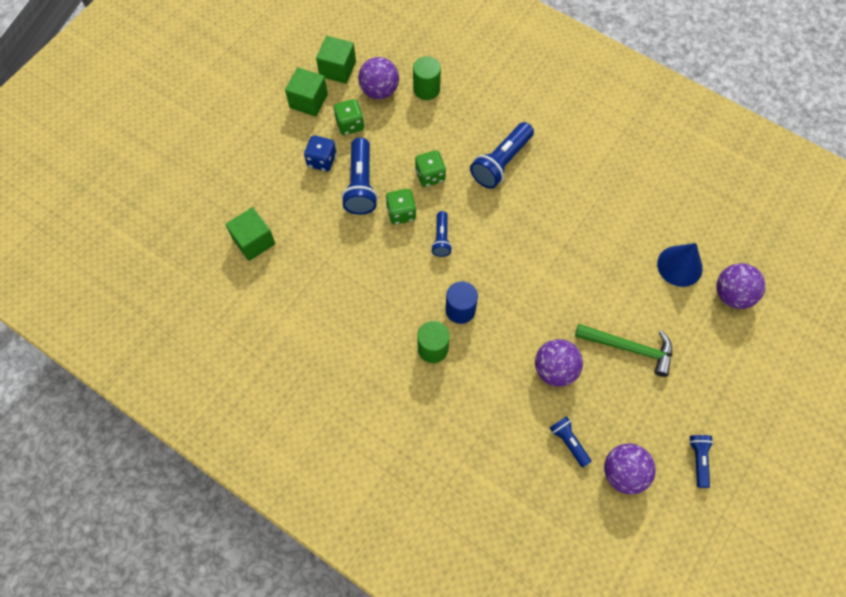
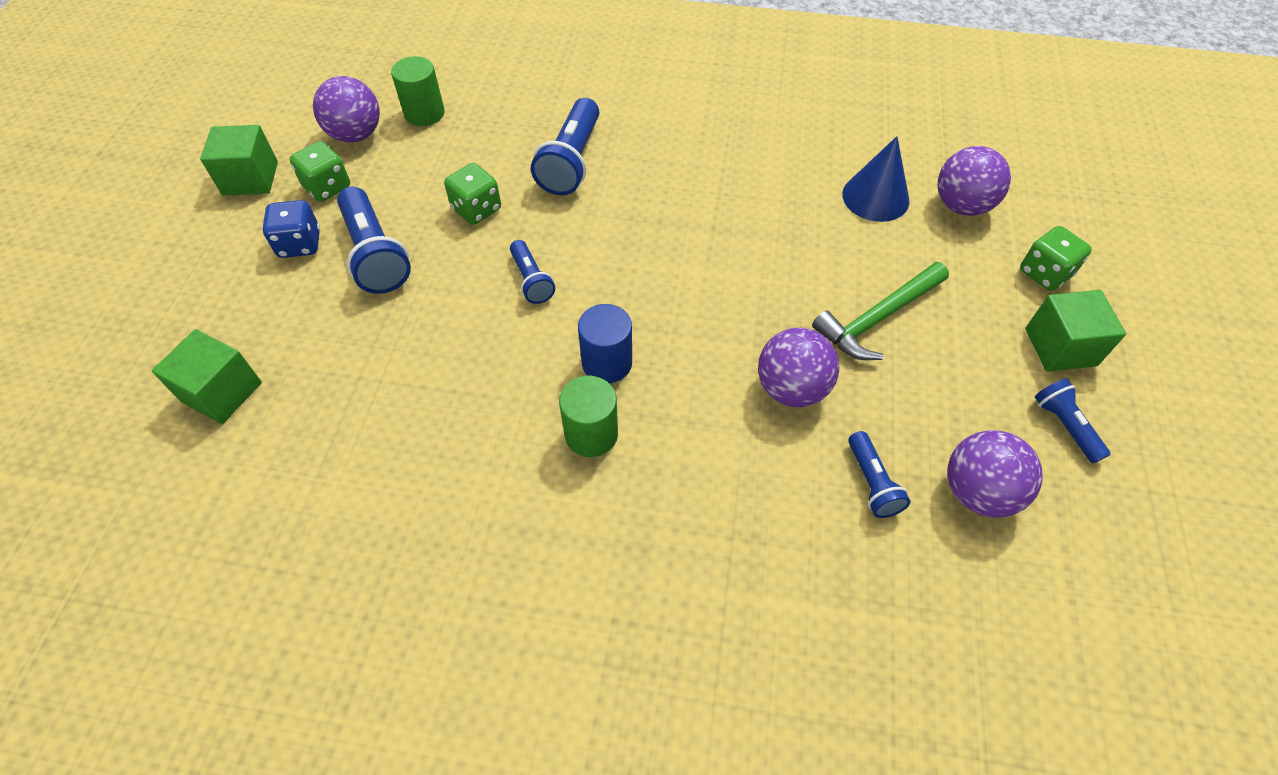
camera: 25 degrees left, 10 degrees down
(337, 69) = (282, 129): green cube -> green cube (1060, 347)
(401, 213) = (454, 269): green dice -> green dice (1044, 273)
(568, 442) = (872, 483): blue flashlight -> blue flashlight turned 135 degrees counterclockwise
(630, 348) = (877, 319): green hammer -> green hammer turned 150 degrees clockwise

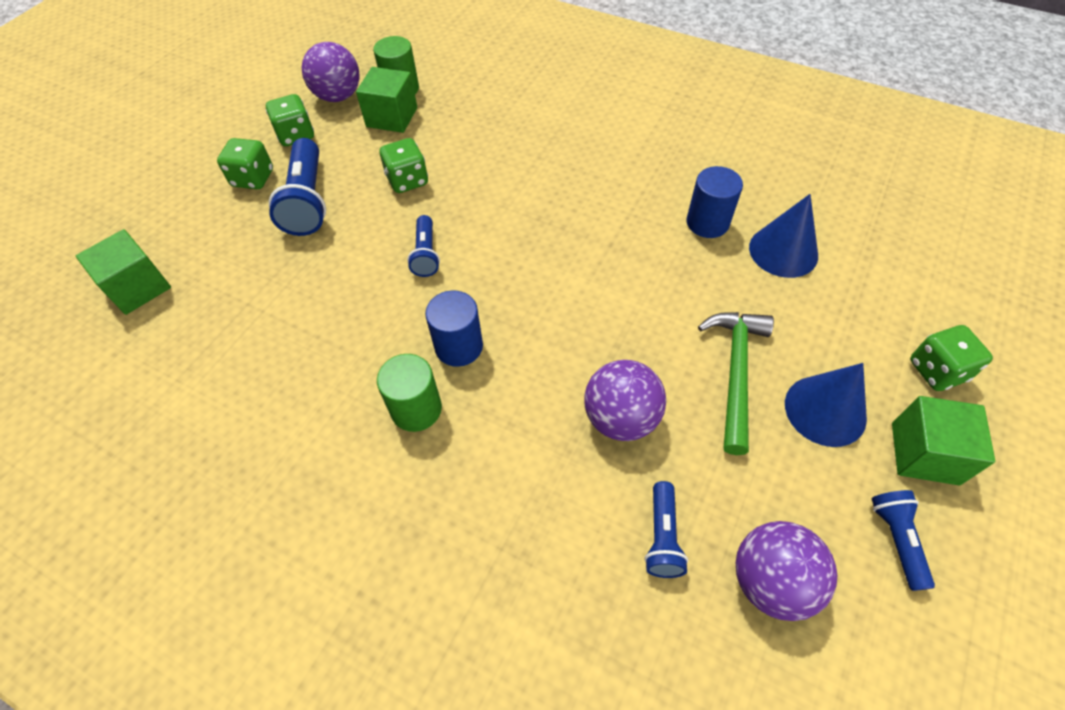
camera: 20 degrees right, 0 degrees up
(250, 178) = (241, 116): green cube -> green cube (392, 117)
(300, 244) = (253, 178): blue dice -> green dice
(571, 161) = (507, 156): blue flashlight -> none
(796, 186) = (707, 222): none -> blue cylinder
(877, 319) = (735, 372): green hammer -> green hammer turned 120 degrees clockwise
(961, 205) = (871, 279): purple ball -> none
(966, 332) = (825, 410): none -> blue cone

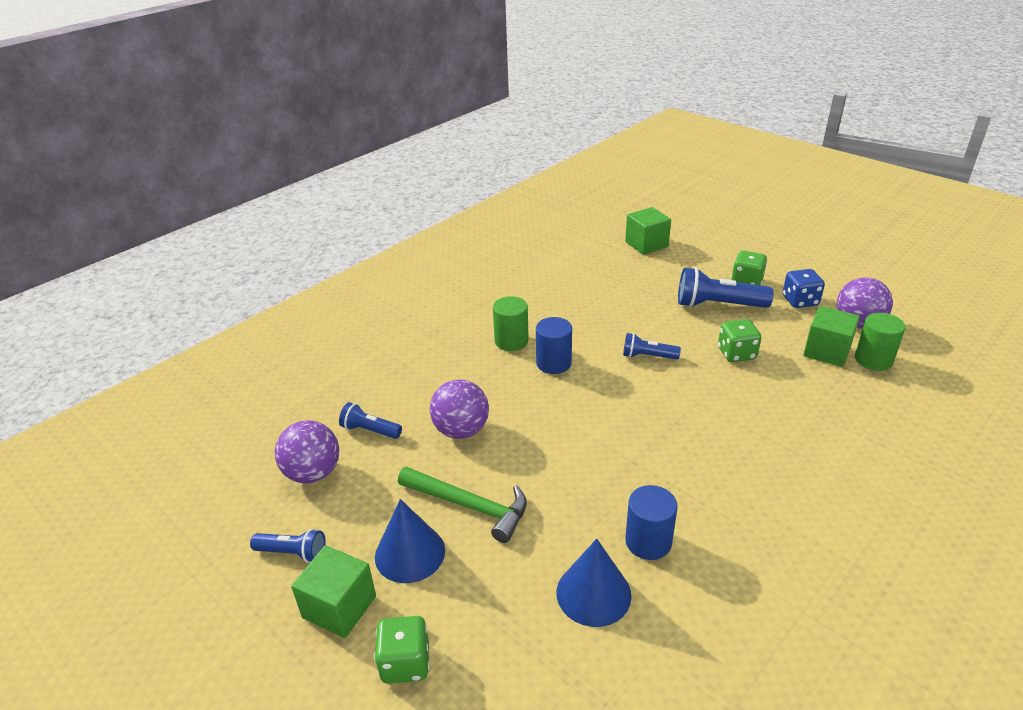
camera: 105 degrees right, 20 degrees down
(296, 135) = (800, 301): green dice -> blue dice

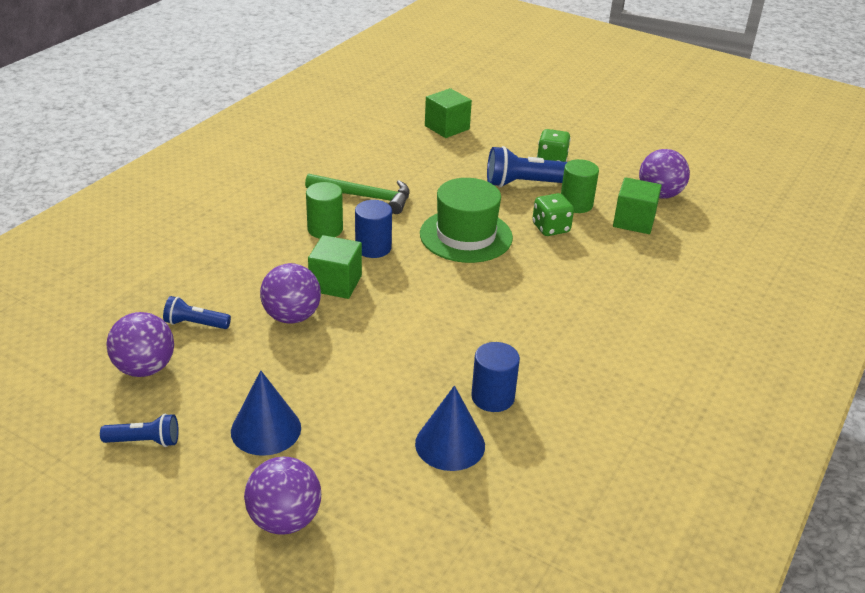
camera: 15 degrees left, 0 degrees up
(339, 607) = (207, 482): green cube -> green cube (336, 283)
(405, 663) = (285, 520): green dice -> purple ball
(470, 506) = (317, 383): green hammer -> green hammer (365, 197)
(647, 356) = (466, 236): blue flashlight -> green hat
(800, 301) = (604, 176): blue dice -> none
(873, 360) = (676, 226): green cylinder -> green cylinder (576, 204)

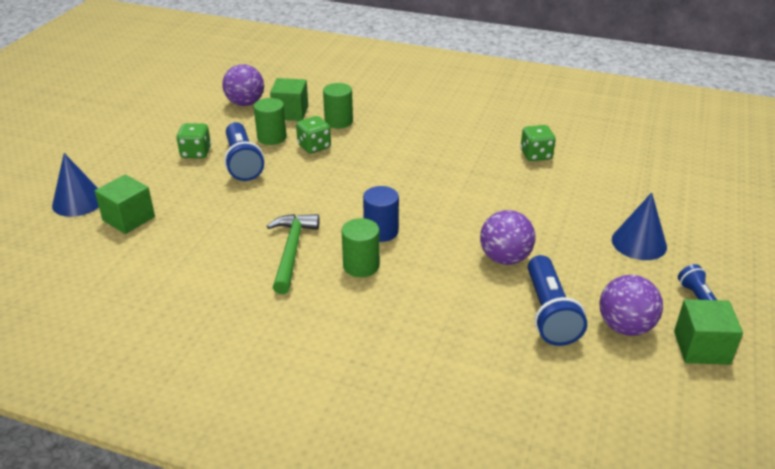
camera: 100 degrees left, 0 degrees up
(195, 324) = (549, 313): blue flashlight -> blue flashlight, size x1.76
(285, 520) = (705, 218): purple ball -> none
(336, 283) = (445, 243): green cube -> green cube (701, 347)
(450, 444) = (591, 166): blue cone -> blue cone (78, 201)
(466, 236) = (341, 185): green hat -> none
(492, 397) = (536, 155): blue cylinder -> green dice
(608, 251) = (338, 121): none -> green cylinder

